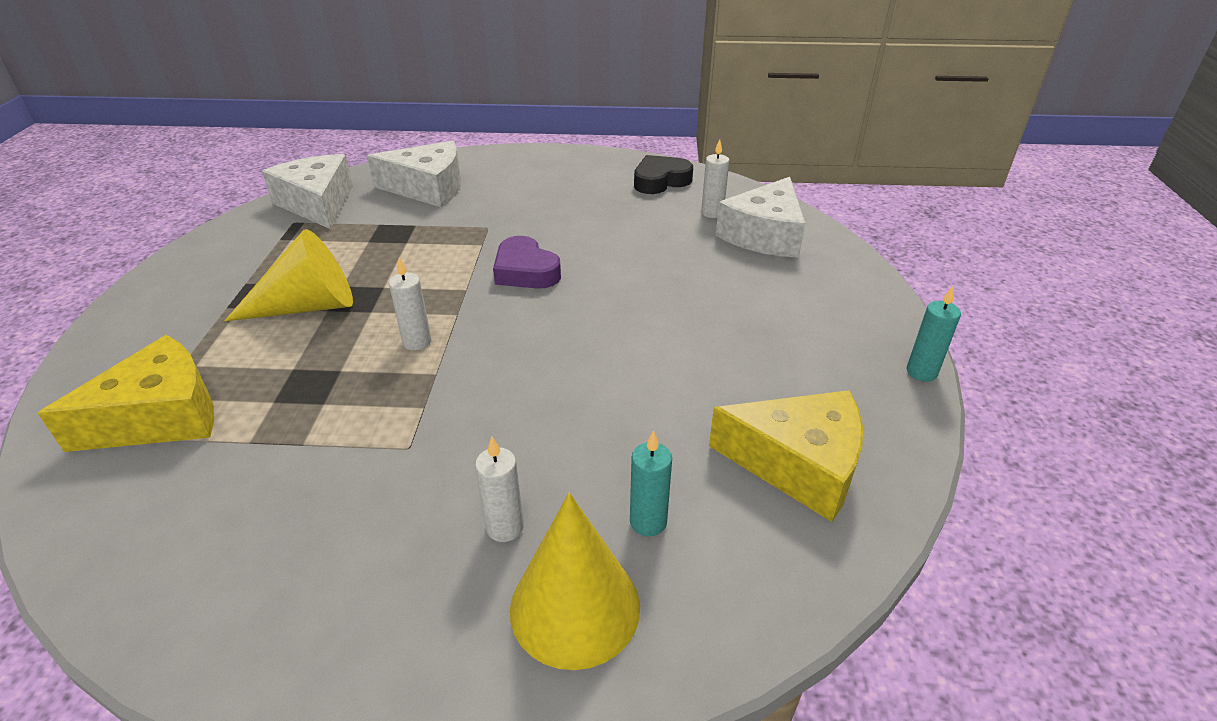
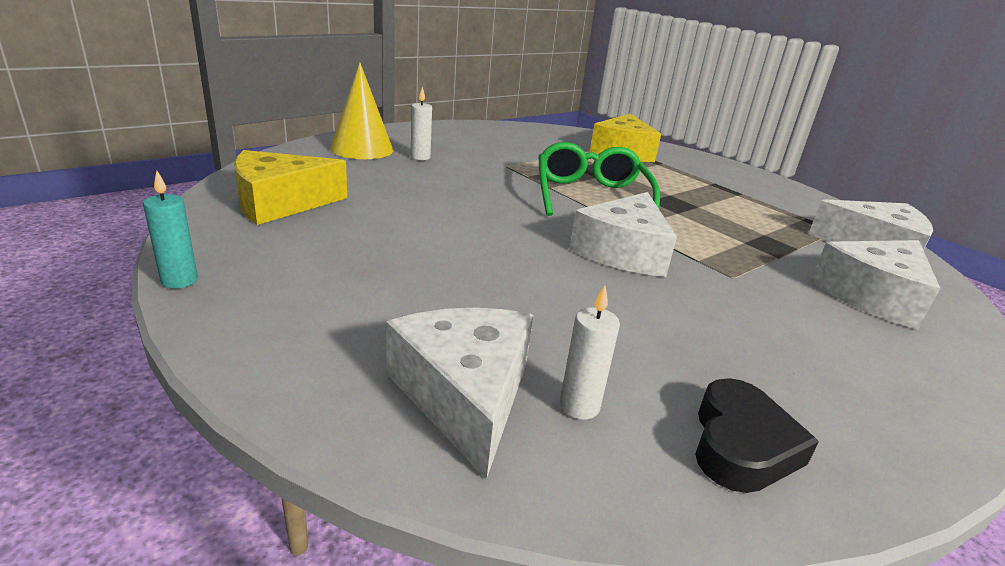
camera: 135 degrees right, 10 degrees down
(307, 306) = (683, 193): yellow cone -> none
(417, 342) = (590, 196): white candle -> green glasses
(525, 271) = (623, 252): purple heart -> white cheese
(648, 522) = (354, 170): turquoise candle -> none

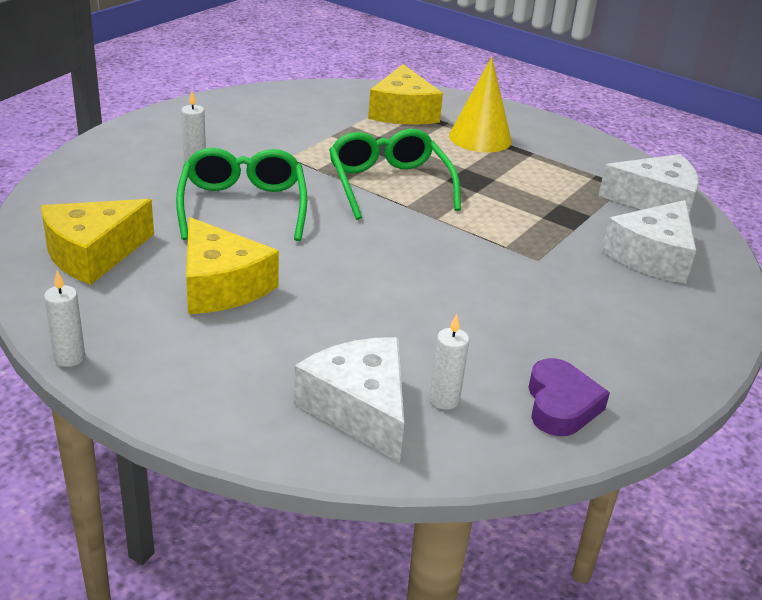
camera: 15 degrees left, 5 degrees up
(179, 280) = (69, 358): turquoise candle -> white candle
(362, 149) = (126, 161): yellow cone -> yellow cone (480, 138)
(381, 245) = (221, 285): none -> yellow cheese
(443, 191) = (243, 206): none -> green glasses
(623, 252) = (438, 250): white cheese -> none
(741, 445) = (561, 405): black heart -> purple heart

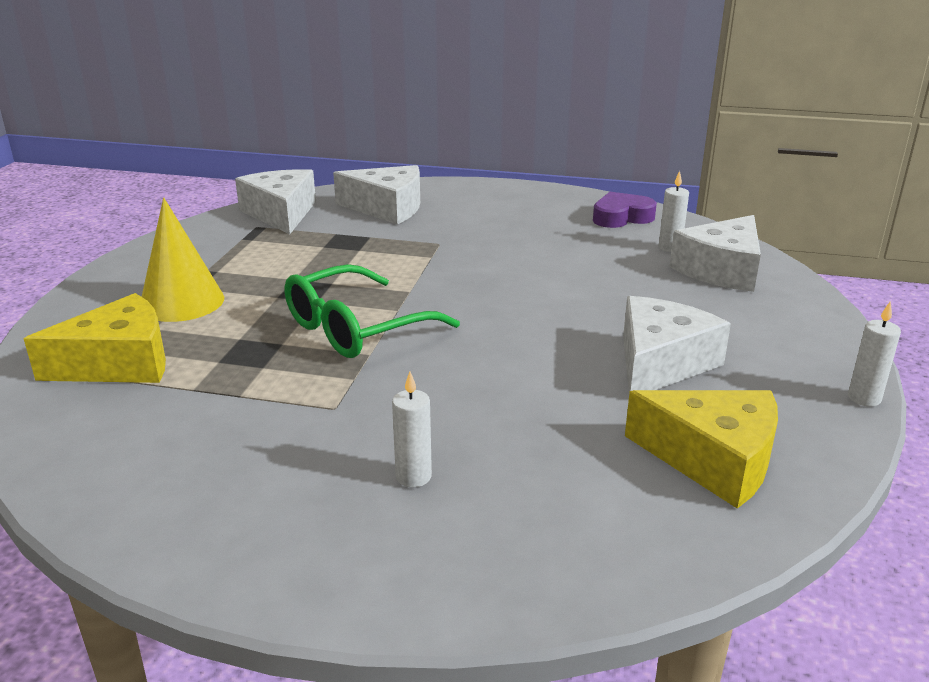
camera: 110 degrees left, 5 degrees down
(221, 285) = (660, 363): yellow cheese -> white cheese
(243, 206) = (497, 399): green glasses -> none

